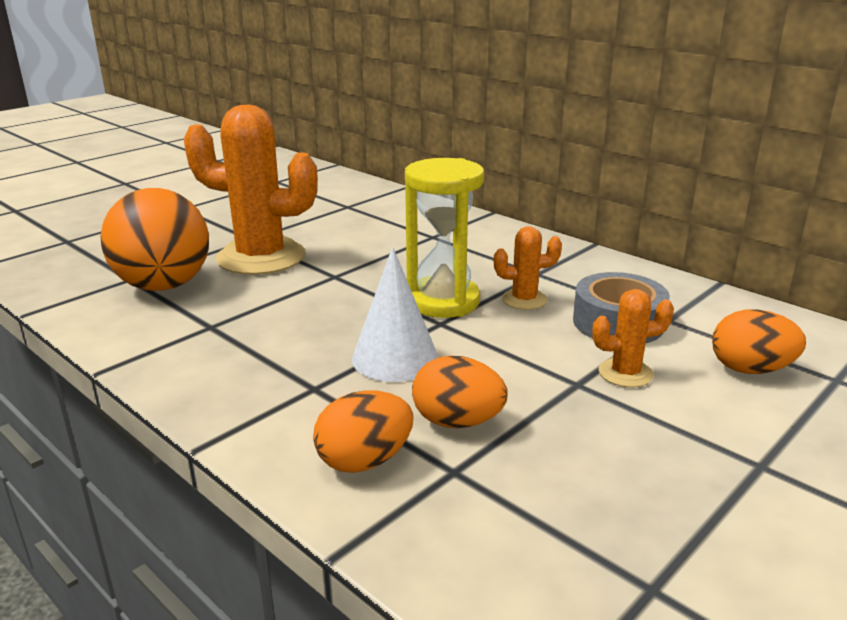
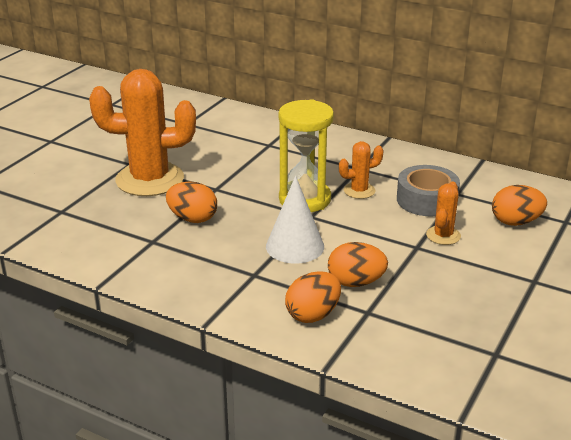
camera: 15 degrees left, 5 degrees up
(164, 286) = (92, 213): orange ball -> none
(281, 306) = (192, 219): none -> orange egg
(625, 373) = (443, 235): orange cactus -> orange cactus turned 45 degrees counterclockwise

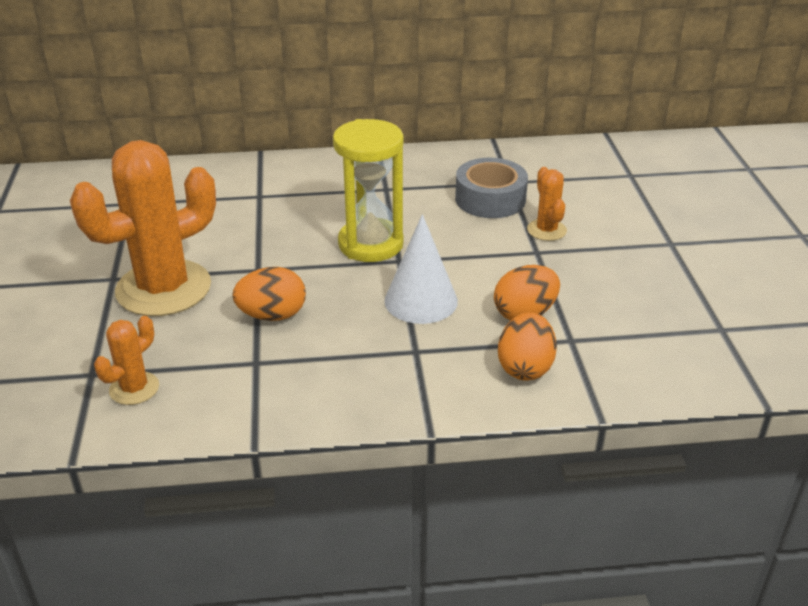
camera: 35 degrees left, 5 degrees up
(359, 191) = (415, 213): orange cactus -> orange cactus (134, 388)
(515, 222) = (592, 191): orange egg -> none

